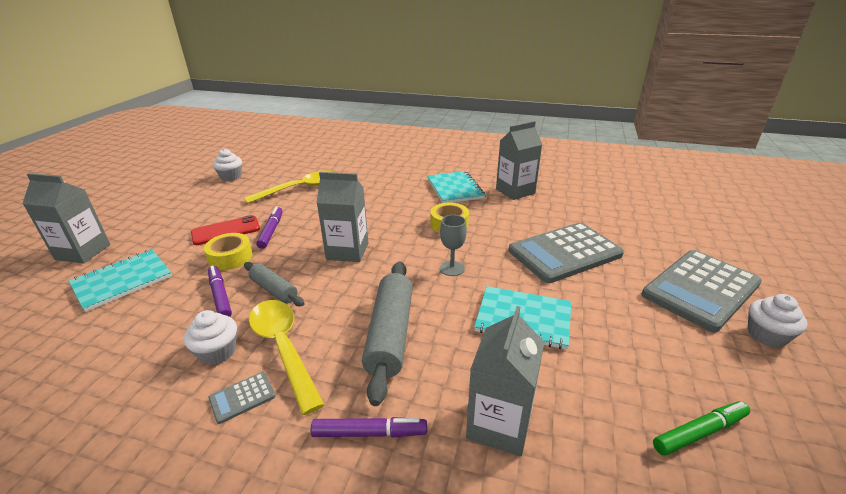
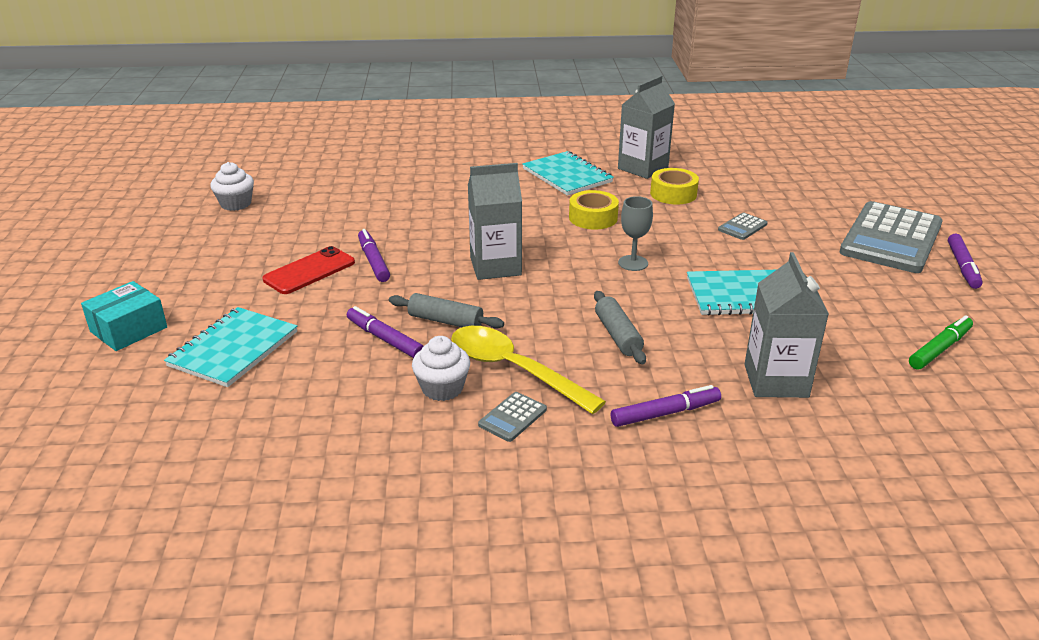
camera: 20 degrees left, 0 degrees up
(83, 252) = (129, 329): grey carton -> turquoise box
(230, 257) = (351, 299): yellow tape -> yellow tape (673, 194)
(300, 189) = (359, 205): yellow spoon -> none
(390, 334) = (618, 335): grey rolling pin -> grey rolling pin, size x0.59
(565, 253) = (742, 227): grey calculator -> grey calculator, size x0.40
(766, 335) = (962, 267): white cupcake -> purple marker

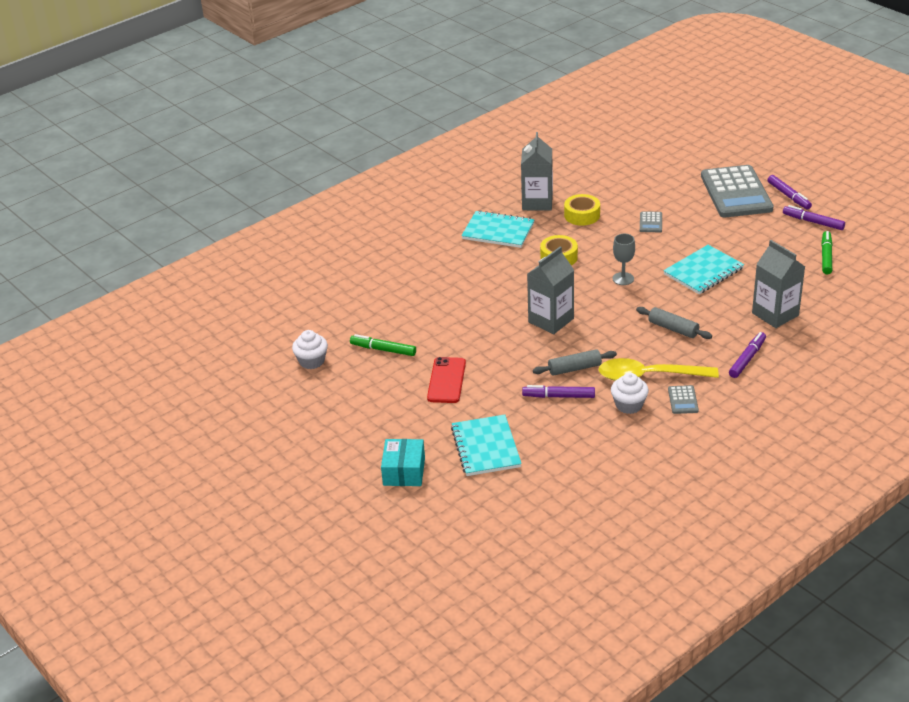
camera: 35 degrees left, 5 degrees up
(305, 221) = (383, 349): none -> green marker
(373, 261) = (474, 354): purple marker -> purple marker (813, 222)

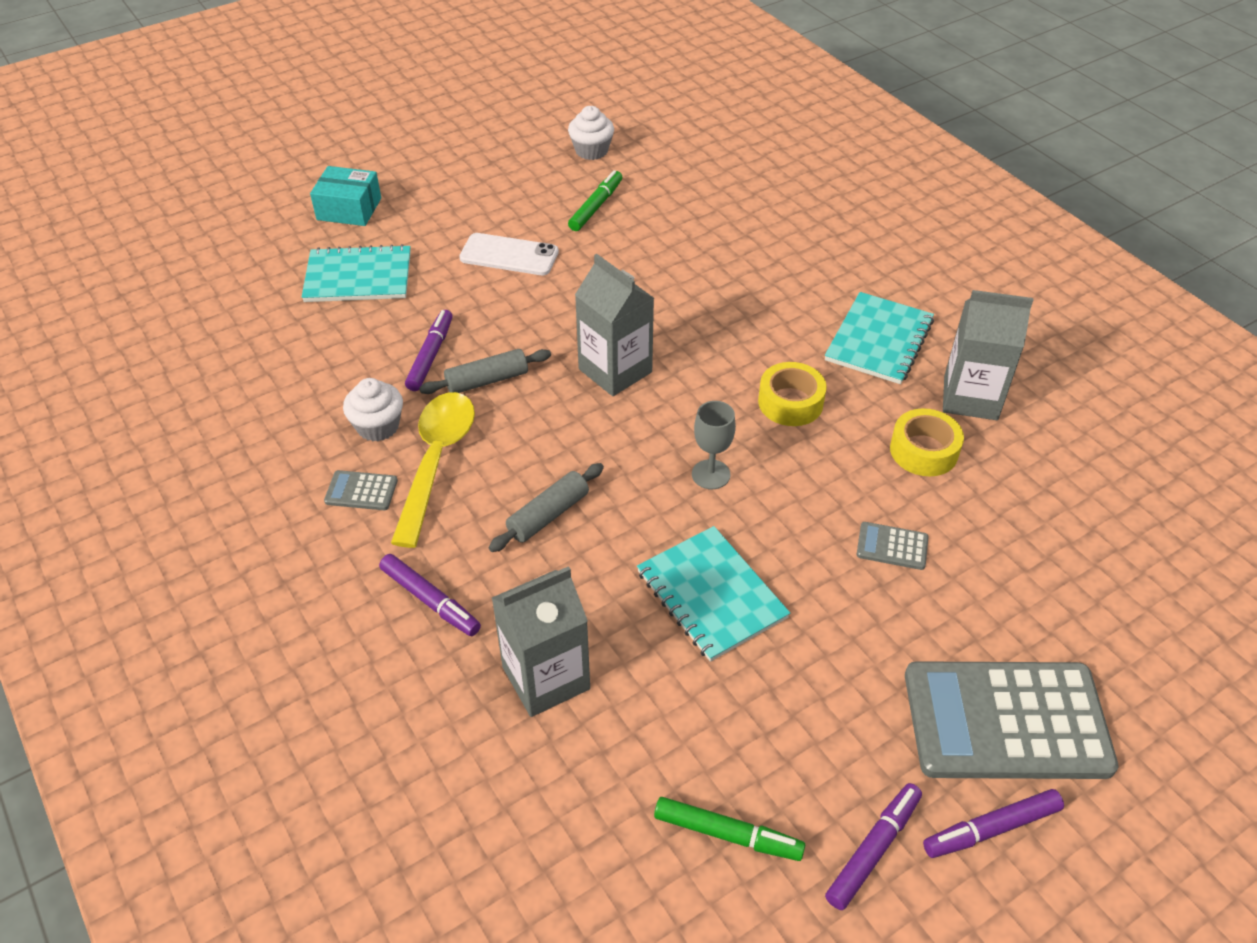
camera: 95 degrees right, 10 degrees up
(446, 380) = (509, 255): red phone -> white phone
(574, 368) = (487, 380): grey rolling pin -> grey rolling pin turned 75 degrees clockwise

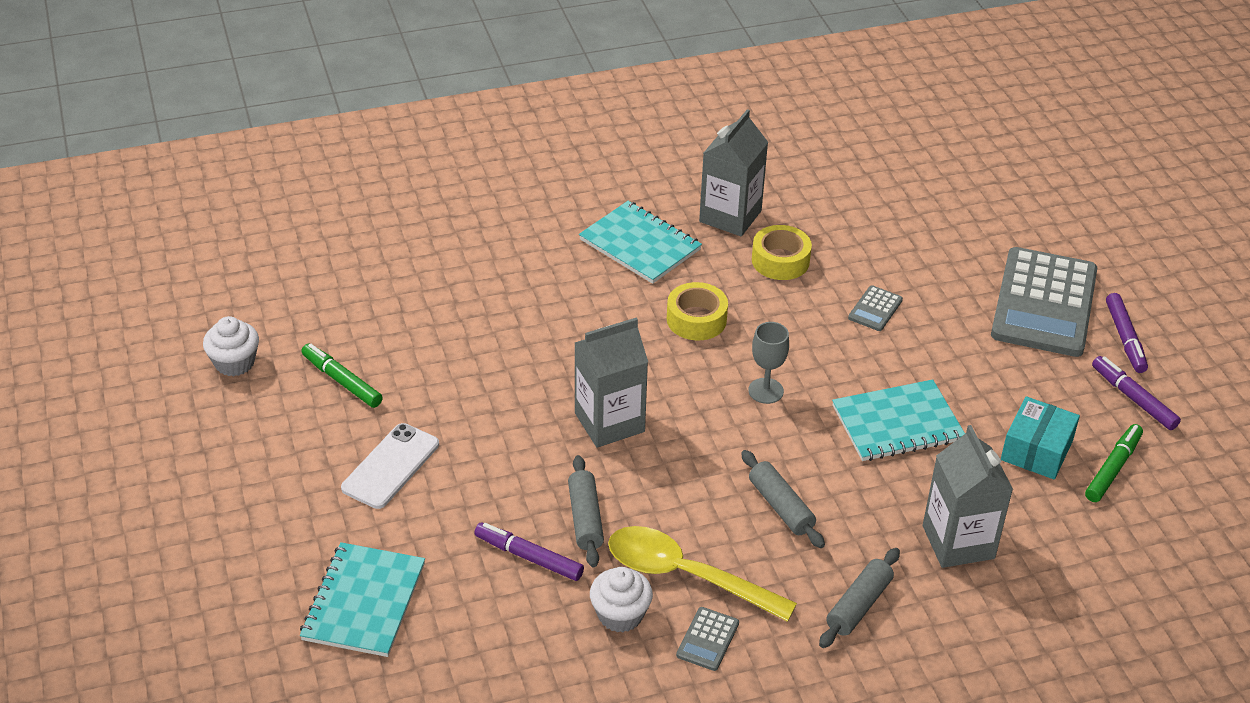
camera: 75 degrees left, 5 degrees down
(349, 209) = (224, 595): turquoise box -> turquoise box (1036, 450)
(430, 600) = (858, 605): purple marker -> grey rolling pin

